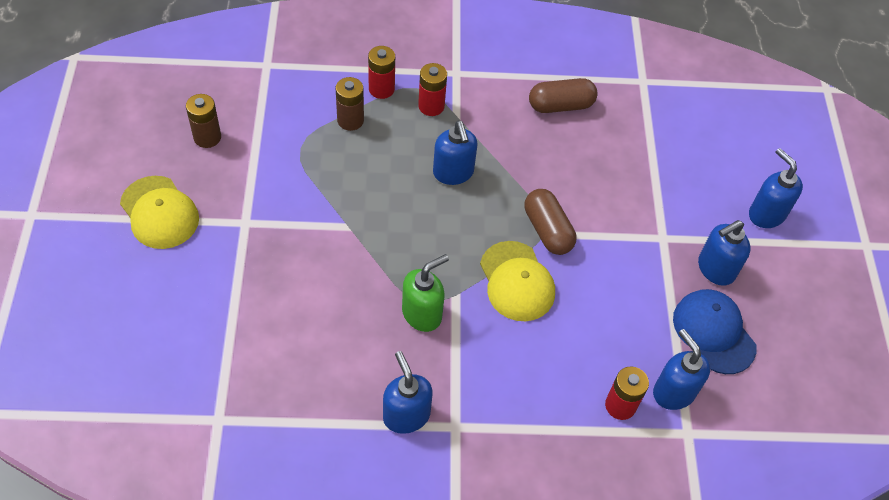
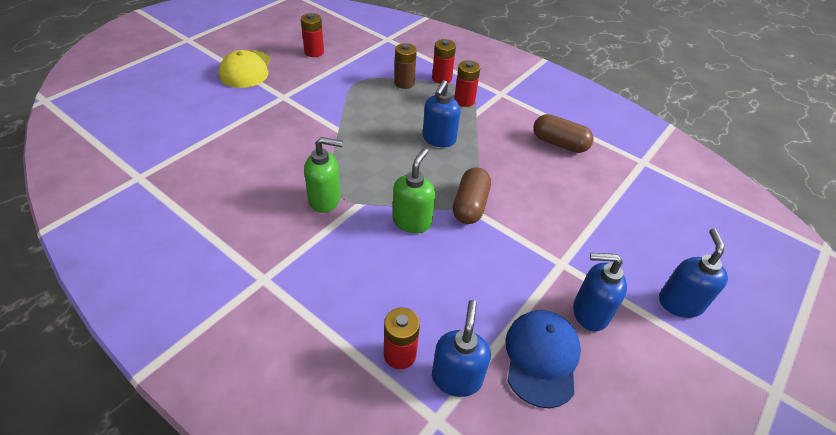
camera: 40 degrees right, 10 degrees down
(207, 137) = (314, 52): brown battery -> red battery
(406, 415) = (241, 249): blue soap dispenser -> none
(517, 281) = (412, 221): yellow cap -> green soap dispenser

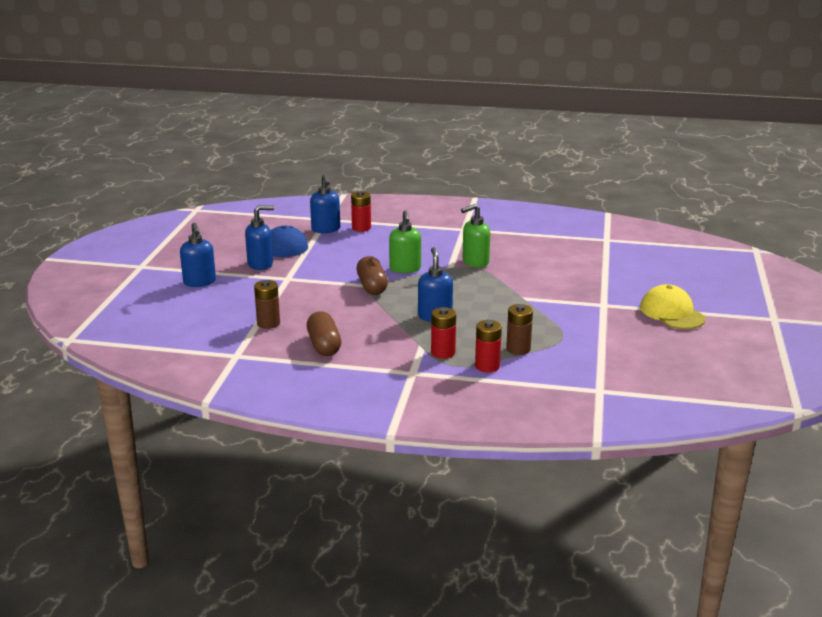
camera: 155 degrees right, 20 degrees down
(314, 52) = (645, 348): red battery -> none
(559, 143) = (324, 345): brown capsule -> brown capsule turned 75 degrees clockwise
(604, 191) = (268, 323): none -> brown battery

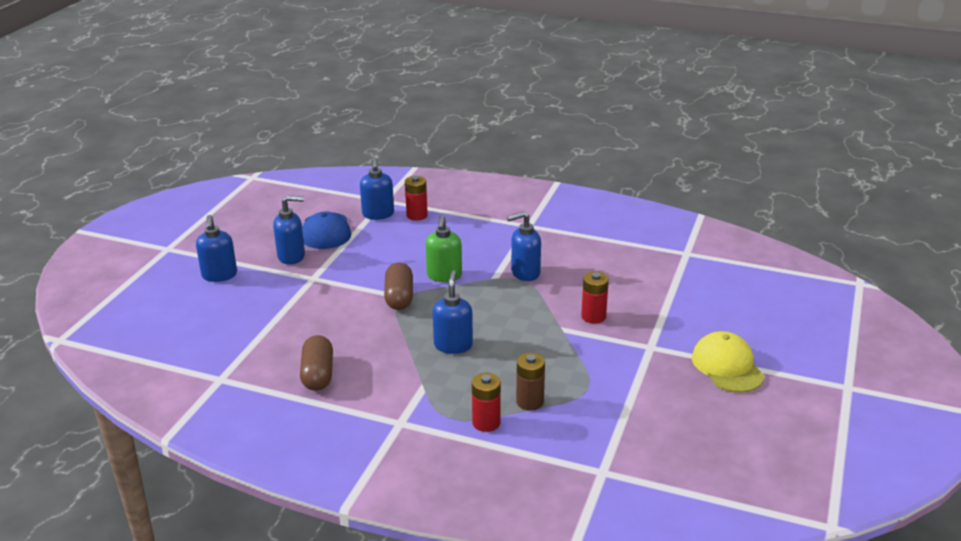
camera: 10 degrees right, 5 degrees up
(268, 323) = (270, 338): brown battery -> none
(443, 353) = (443, 398): red battery -> red battery (593, 316)
(475, 262) = (525, 273): green soap dispenser -> blue soap dispenser

